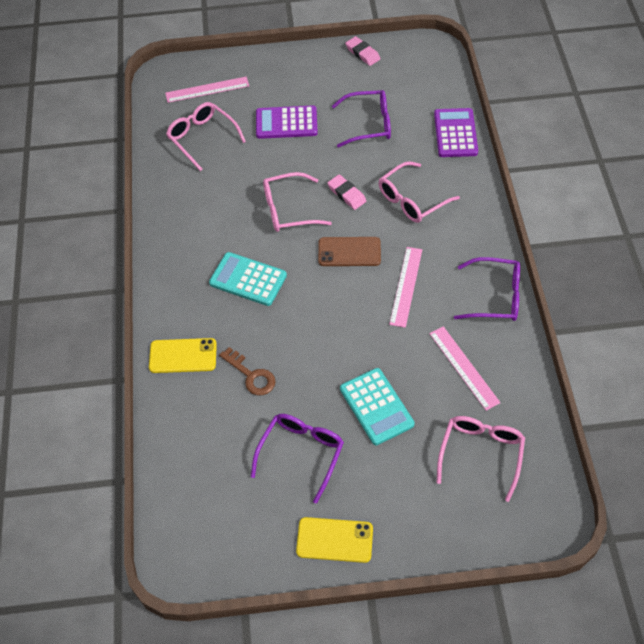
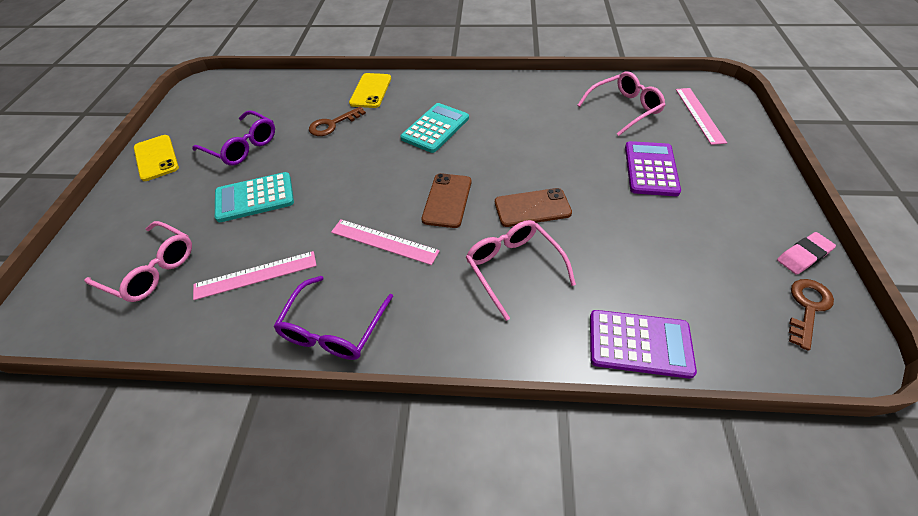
camera: 100 degrees right, 5 degrees down
(288, 210) = (516, 160): pink glasses -> none
(334, 540) = (156, 158): yellow phone -> yellow phone turned 45 degrees counterclockwise
(346, 194) = (532, 208): pink eraser -> brown phone
(369, 124) = (653, 243): purple glasses -> none
(406, 58) = (807, 308): none -> brown key

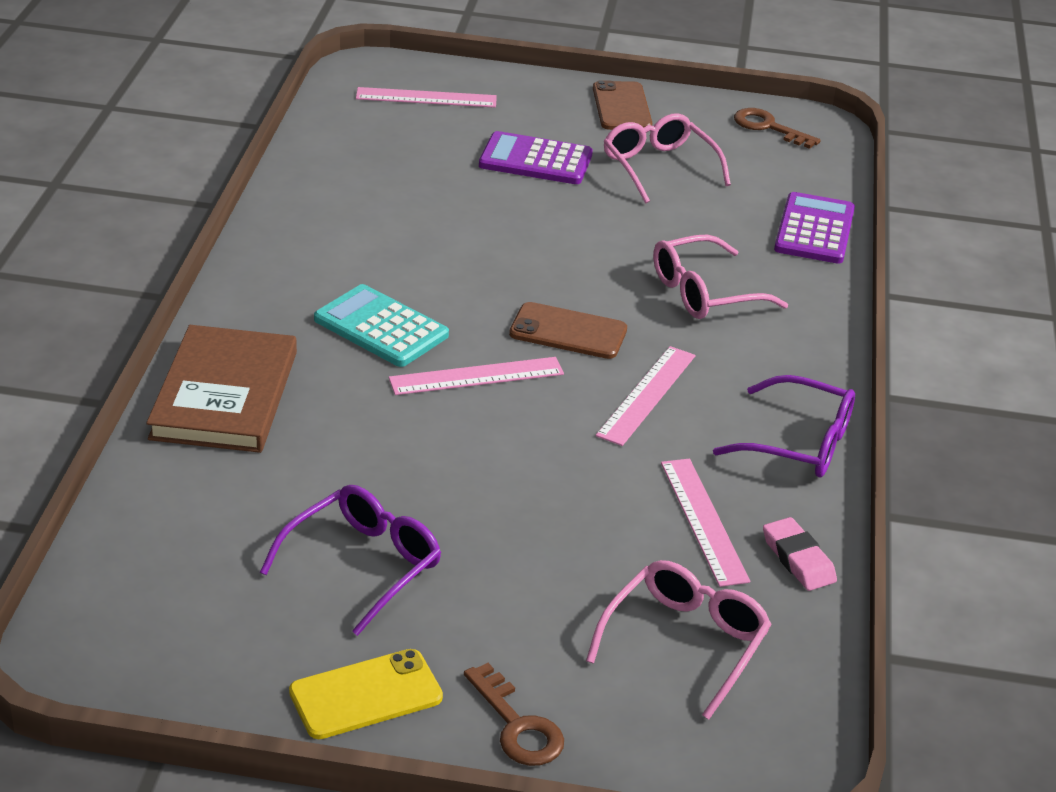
camera: 90 degrees left, 15 degrees down
(255, 198) = (524, 535): turquoise calculator -> none
(332, 124) = (327, 445): brown key -> brown key (517, 725)
(370, 91) = (225, 395): yellow phone -> brown book
(395, 167) = (476, 376): none -> pink ruler
(532, 208) = (596, 262): brown phone -> brown phone (622, 107)
(624, 109) = (390, 149): pink glasses -> pink glasses (659, 167)
(803, 256) = (699, 108): pink eraser -> pink eraser (798, 559)

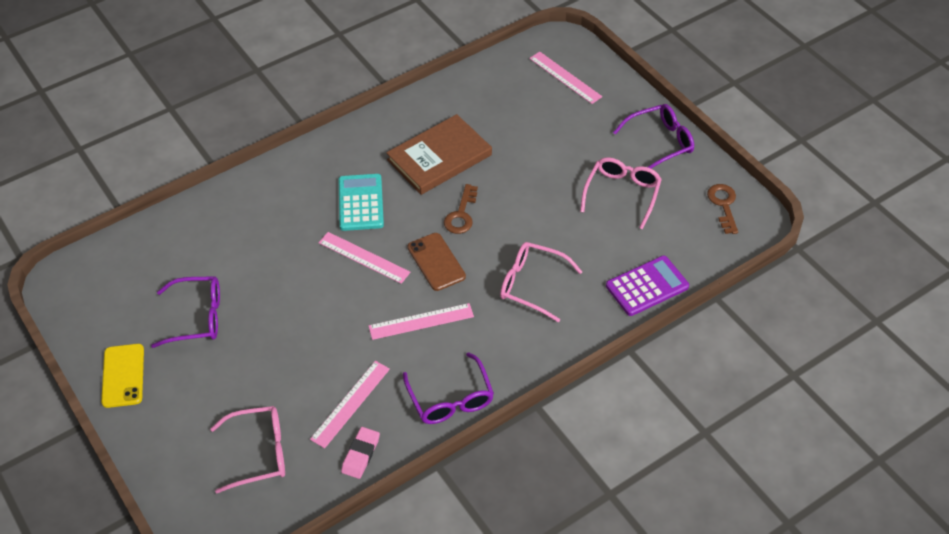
camera: 50 degrees right, 15 degrees up
(225, 395) = (256, 195): brown book -> brown book (439, 157)
(366, 695) = (123, 376): yellow phone -> yellow phone turned 60 degrees clockwise
(517, 725) = (152, 434): brown key -> brown key (461, 214)
(535, 160) = (564, 150): purple calculator -> none
(622, 107) = (660, 142): brown phone -> purple glasses

